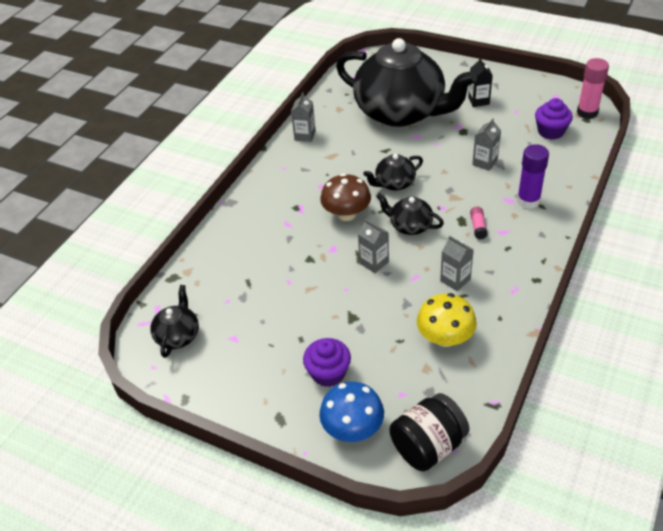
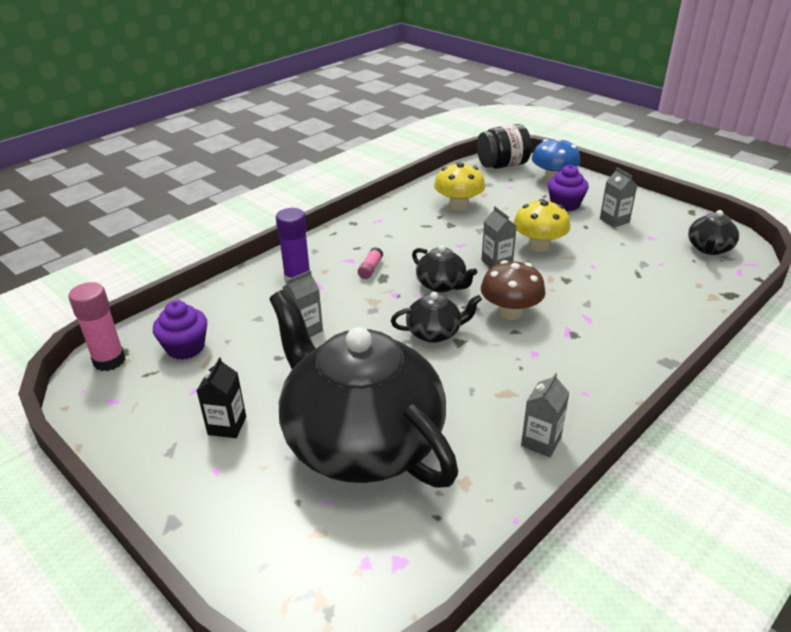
camera: 165 degrees left, 10 degrees down
(342, 294) = (539, 246): none -> yellow mushroom
(455, 280) = (425, 235): grey carton -> grey carton (614, 220)

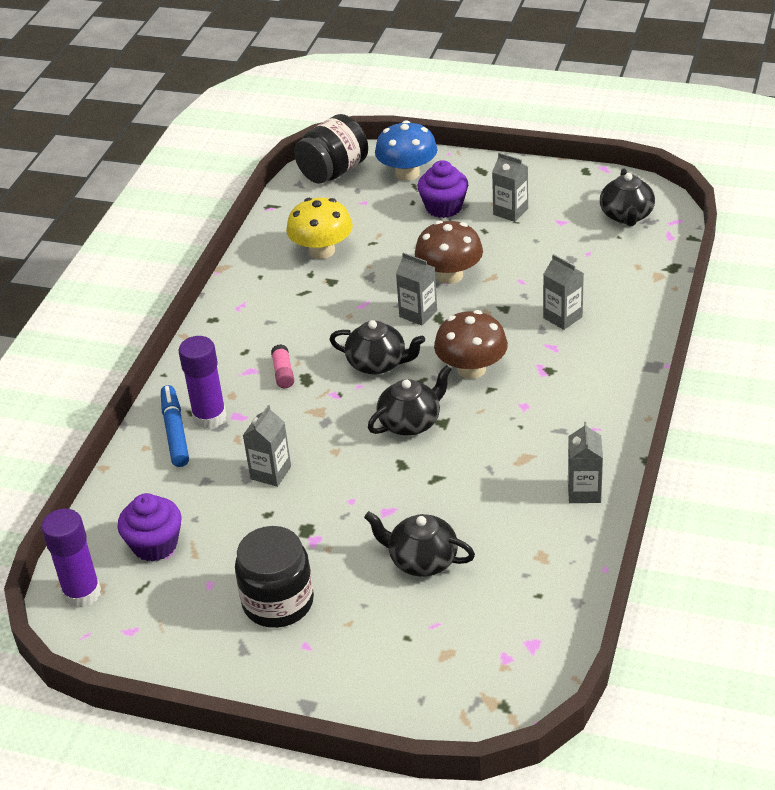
camera: 25 degrees left, 5 degrees up
(109, 361) = (82, 593): pink glue stick -> purple glue stick
(227, 426) = (278, 602): black carton -> black jar
(268, 280) = (175, 432): none -> blue marker
(361, 441) = (422, 560): black teapot -> black teapot, size x0.41
(539, 246) = (449, 275): yellow mushroom -> brown mushroom
(610, 300) = (562, 317): none -> grey carton

